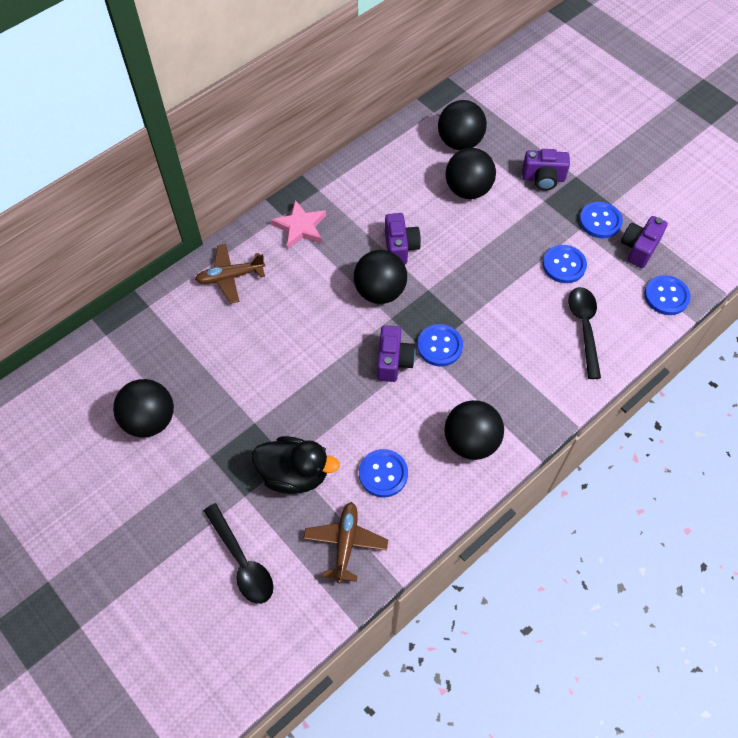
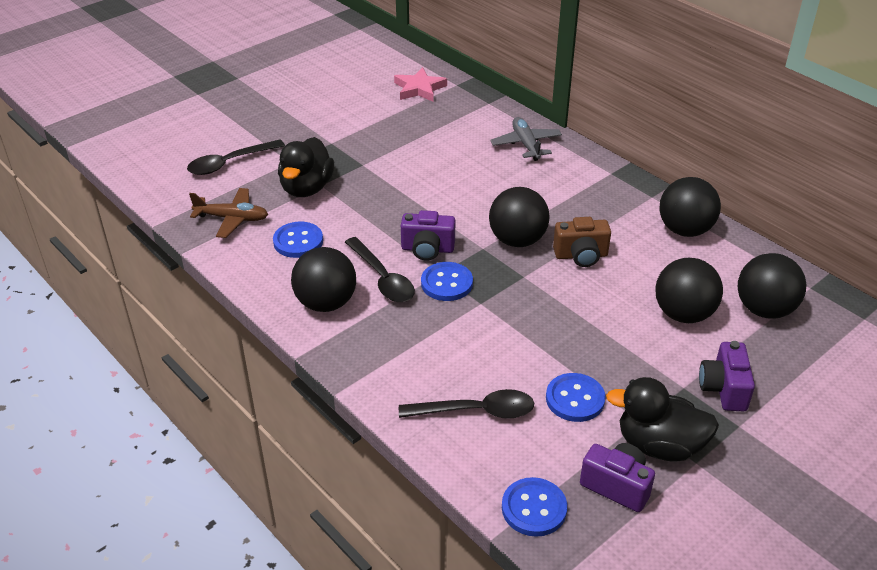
camera: 90 degrees right, 20 degrees down
(150, 420) = (370, 111): black ball -> black ball (684, 230)
(230, 277) = (526, 144): brown plane -> grey plane
(300, 227) = (596, 185): pink star -> pink star (419, 89)
(400, 247) = (581, 255): purple camera -> brown camera
(435, 397) = (382, 278): none -> black spoon
(600, 221) = (659, 445): blue button -> black duck

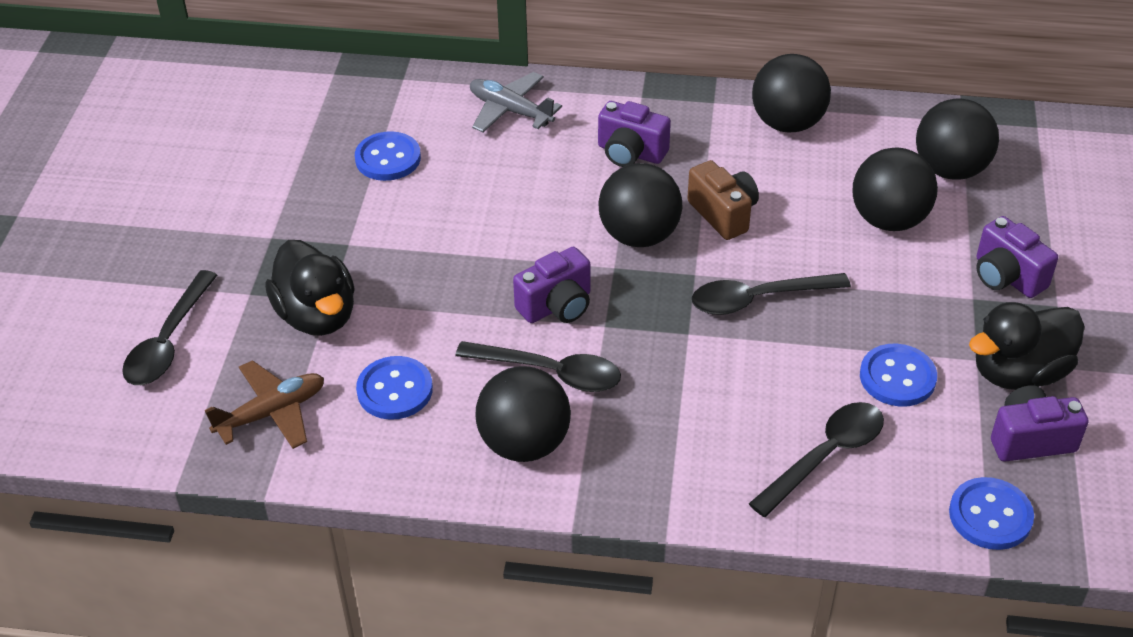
camera: 40 degrees left, 5 degrees up
(419, 89) = (293, 103): pink star -> none
(447, 283) = (626, 333): blue button -> blue button (388, 158)
(544, 309) = (758, 299): none -> black spoon
(567, 197) = (630, 153): none -> purple camera
(581, 255) = (723, 214): brown camera -> brown camera turned 75 degrees counterclockwise

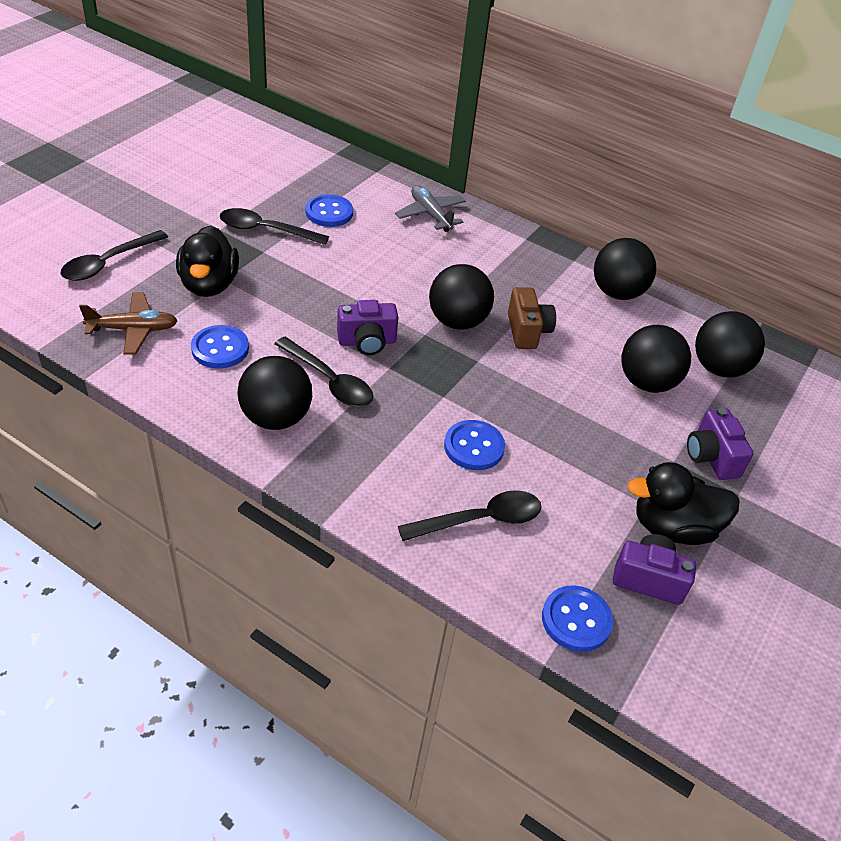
camera: 20 degrees right, 0 degrees up
(630, 153) = (491, 269): purple camera -> none
(758, 299) = (511, 395): black spoon -> black spoon (266, 230)
(897, 377) = (575, 490): blue button -> blue button (474, 447)

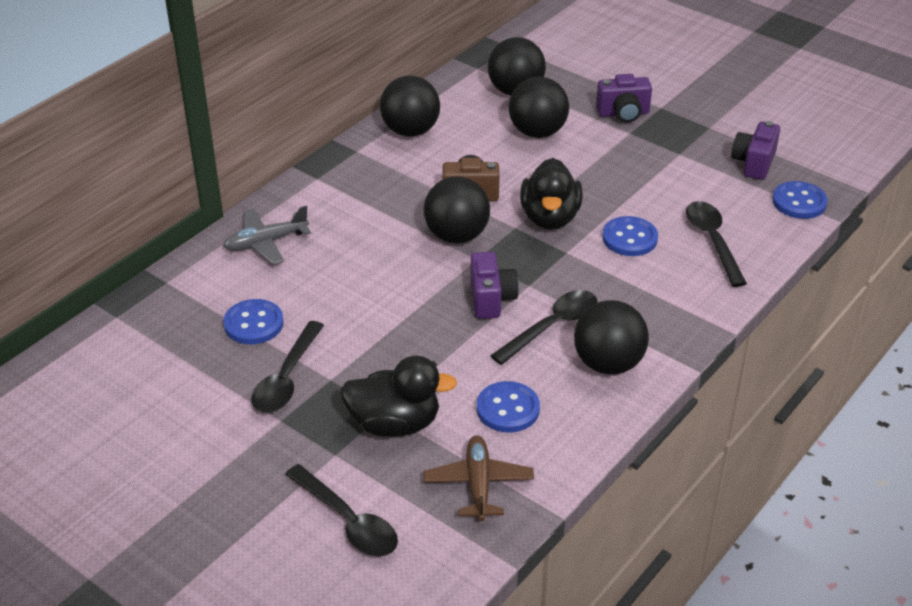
camera: 80 degrees left, 5 degrees down
(673, 527) = (701, 144): black duck -> black duck (550, 218)

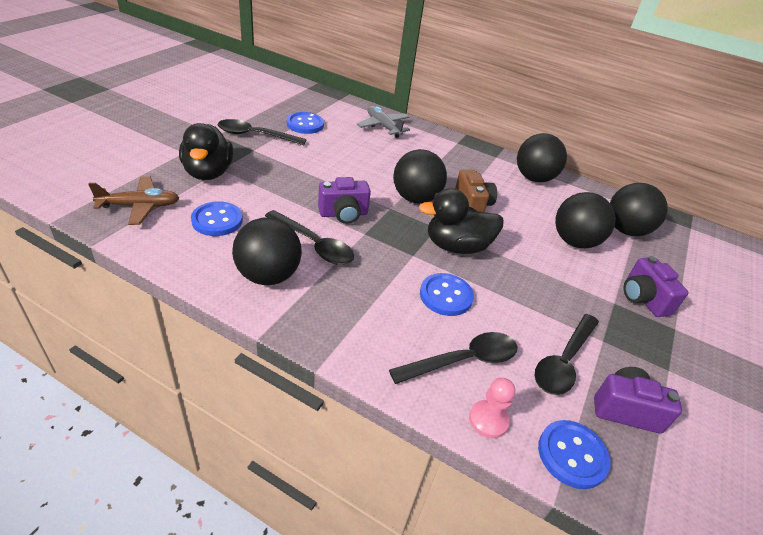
camera: 75 degrees right, 0 degrees up
(348, 521) = (122, 157): black spoon -> black spoon (564, 361)
(773, 238) = (488, 420): none -> pink pawn

